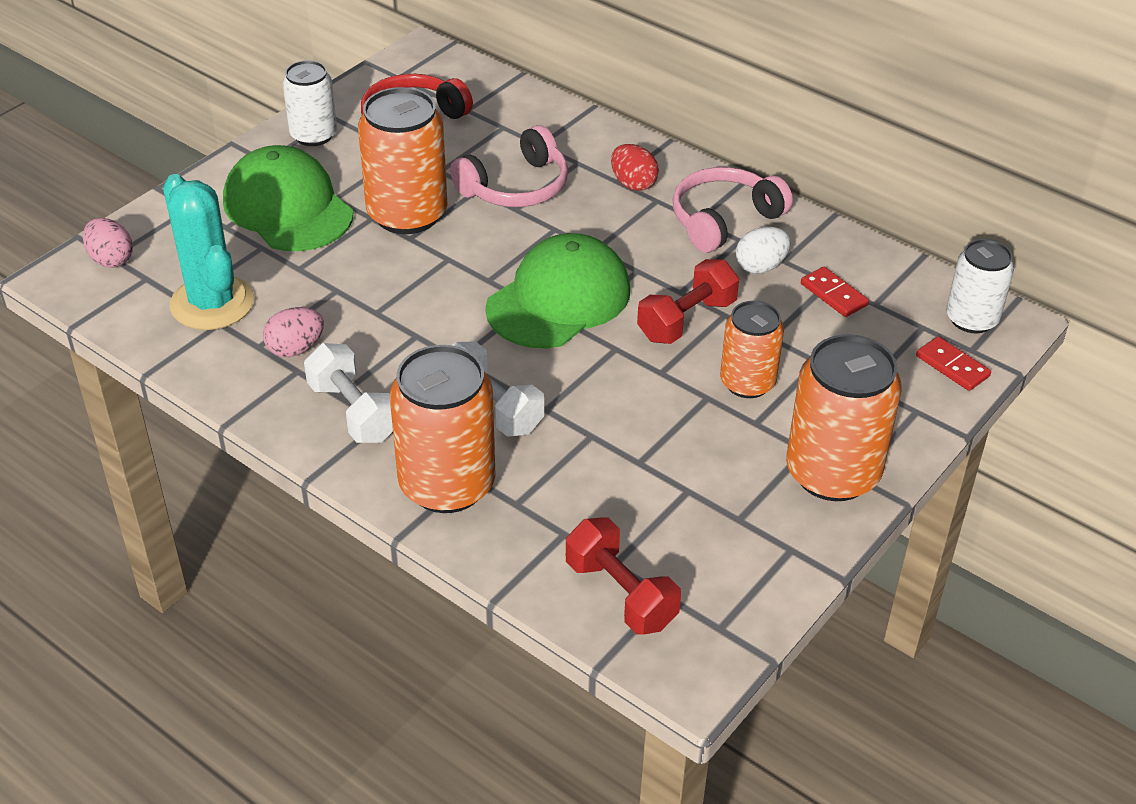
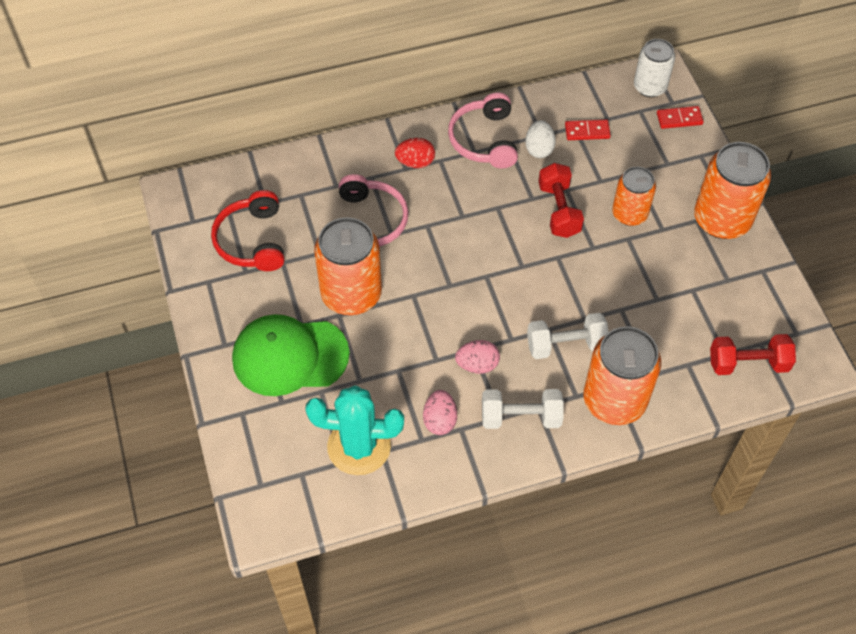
camera: 55 degrees left, 15 degrees up
(111, 259) = (264, 487): pink egg -> pink egg (477, 365)
(313, 135) = (219, 303): white can -> none
(558, 299) = (495, 260): green cap -> none

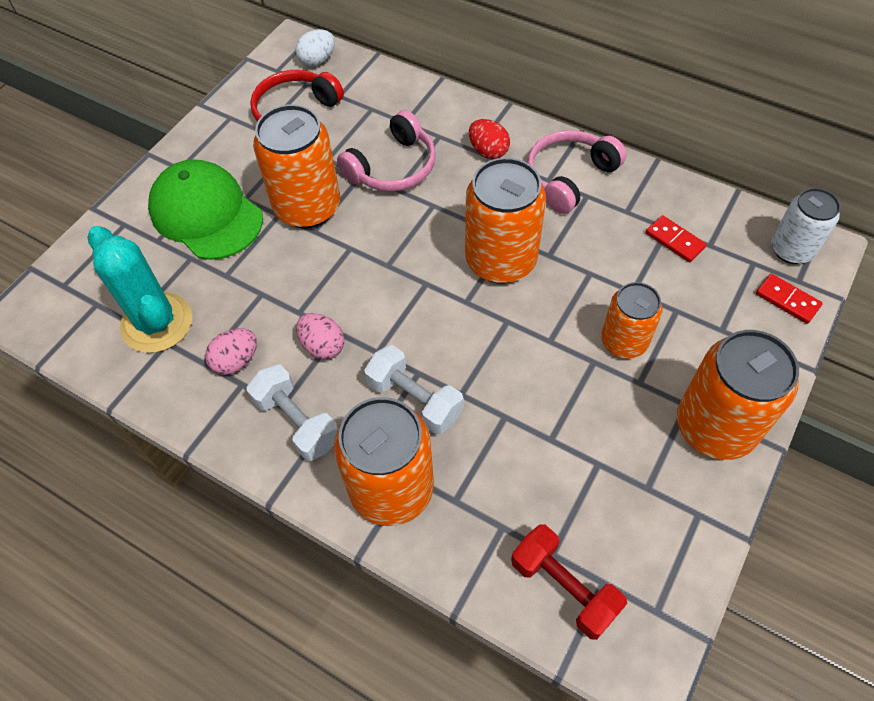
camera: 50 degrees right, 0 degrees up
(510, 225) = (500, 260): none -> orange can
(539, 149) = (609, 220): white egg -> white egg (317, 60)
(559, 210) = (560, 284): red dumbbell -> none

